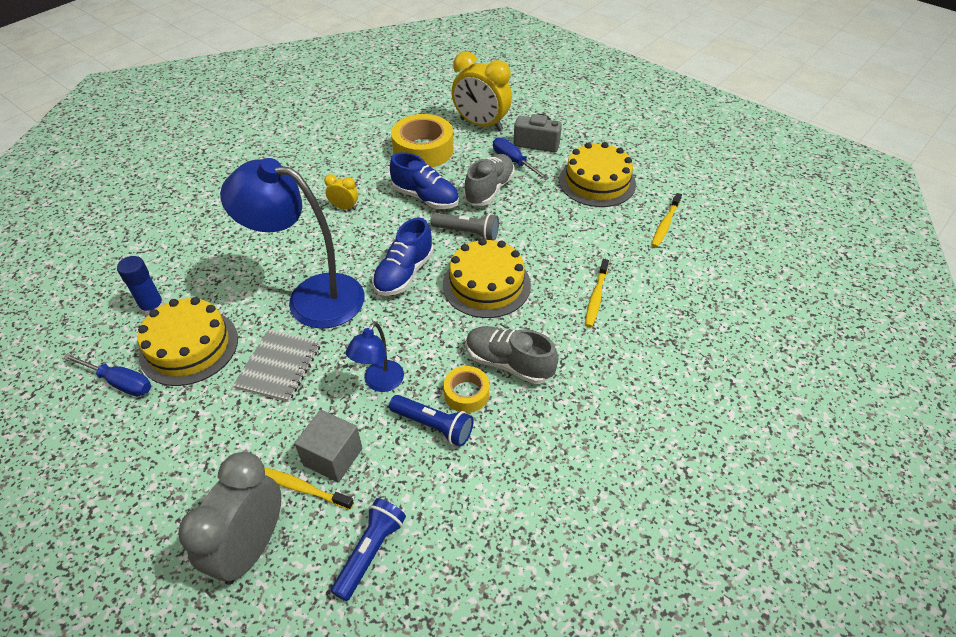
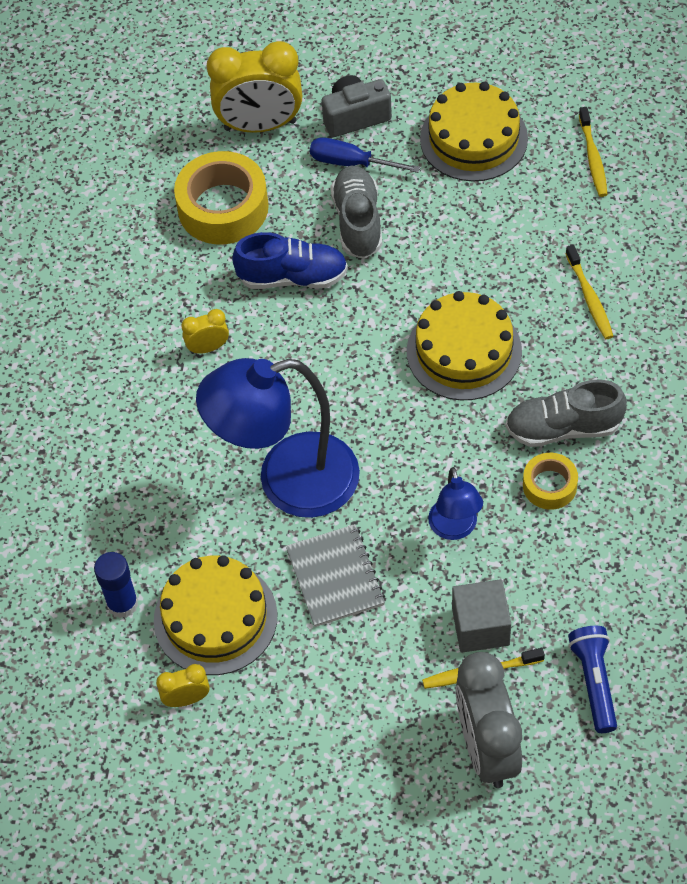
camera: 30 degrees left, 10 degrees up
(120, 383) = (186, 699): blue screwdriver -> yellow clock
(404, 273) = (362, 391): blue shoe -> none
(433, 426) = (547, 537): blue flashlight -> none
(467, 232) = (385, 297): grey flashlight -> none

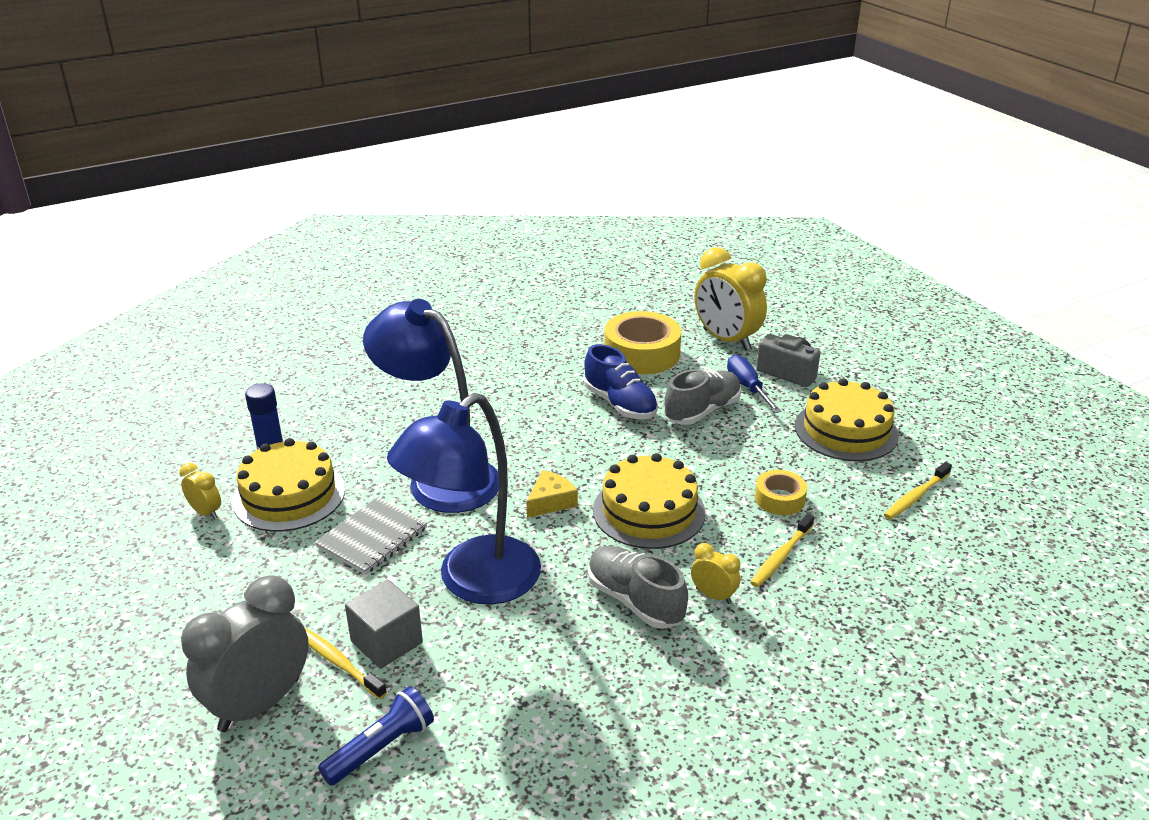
camera: 50 degrees right, 25 degrees down
(208, 348) = (520, 395): yellow clock -> yellow clock (713, 595)
(393, 415) = (550, 502): none -> yellow cheese
(455, 528) = (474, 582): blue lamp -> blue lamp, size x2.07
(549, 485) = (568, 619): yellow tape -> yellow tape (779, 499)

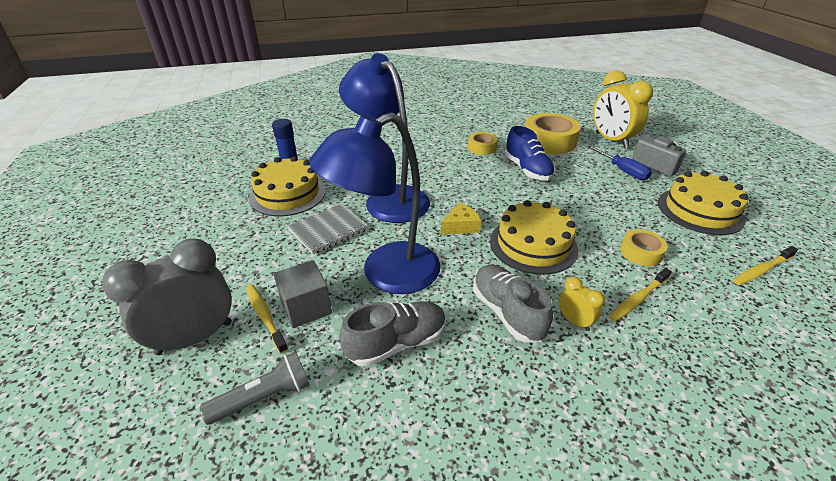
camera: 15 degrees right, 5 degrees up
(206, 512) = (232, 196): yellow clock -> none
(381, 748) = (264, 397): blue flashlight -> grey flashlight
(548, 378) = (482, 147): none -> yellow tape
(702, 411) = (586, 182): grey shoe -> grey shoe (396, 343)
(747, 387) = (623, 171): blue screwdriver -> blue screwdriver turned 150 degrees clockwise

